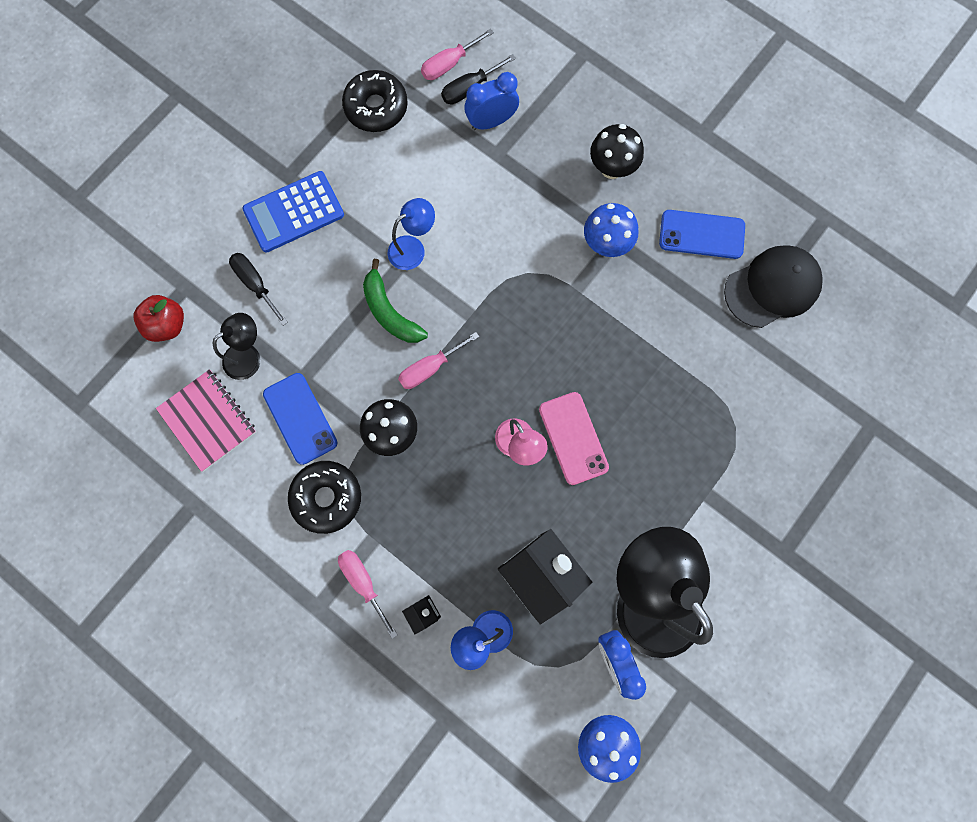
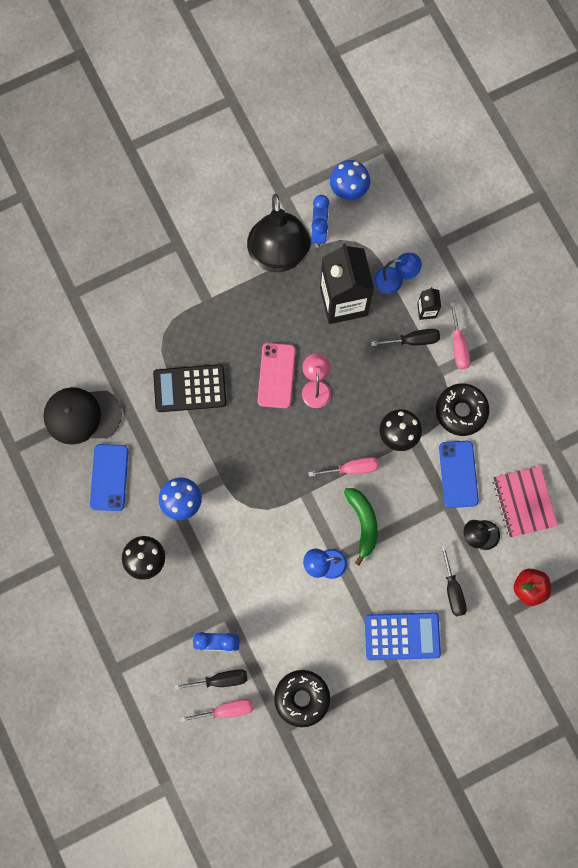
camera: 155 degrees left, 0 degrees up
(424, 563) = (413, 340): none -> black screwdriver
(667, 375) = (190, 388): none -> black calculator
(701, 234) = (109, 477): blue phone -> blue phone turned 60 degrees clockwise

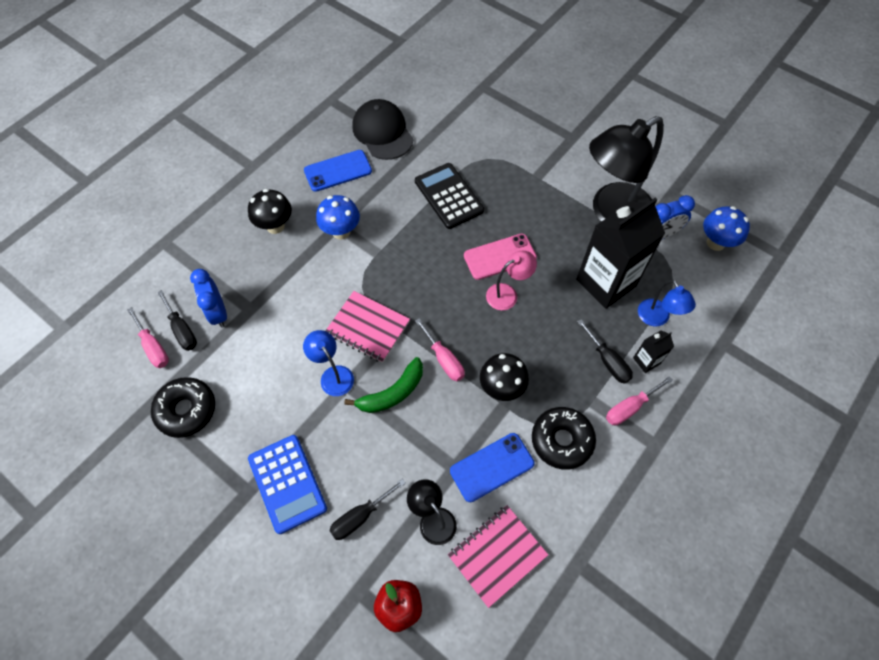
camera: 65 degrees right, 15 degrees down
(293, 518) = (368, 327): none -> pink notebook

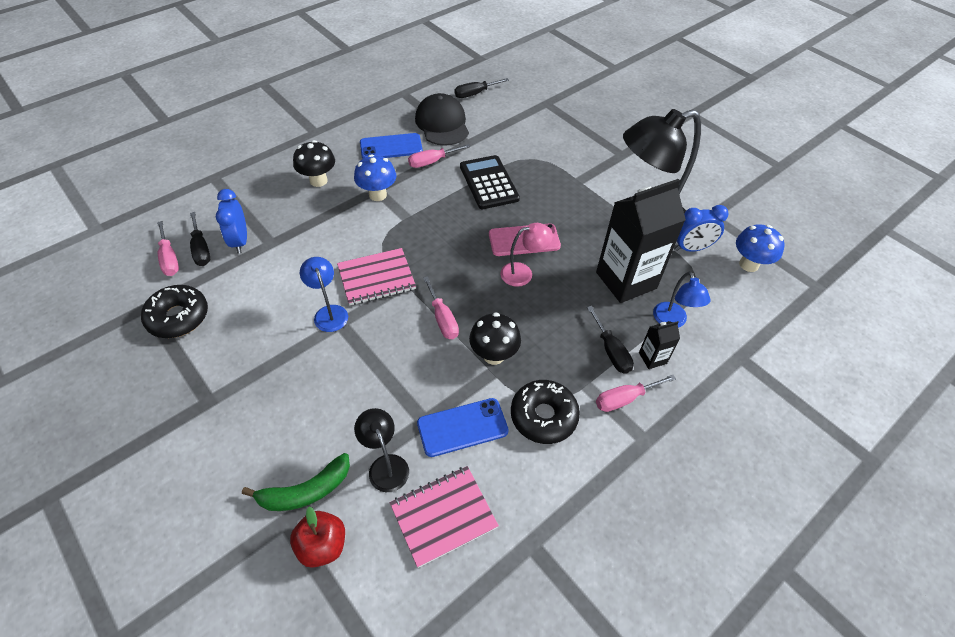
camera: 10 degrees right, 10 degrees down
(287, 483) = (249, 401): blue calculator -> none
(360, 516) = (311, 447): black screwdriver -> black screwdriver (475, 94)
(368, 327) = (376, 278): pink notebook -> pink notebook turned 60 degrees counterclockwise
(385, 181) = (432, 162): none -> pink screwdriver
(392, 393) = (381, 339): green banana -> green banana (305, 491)

